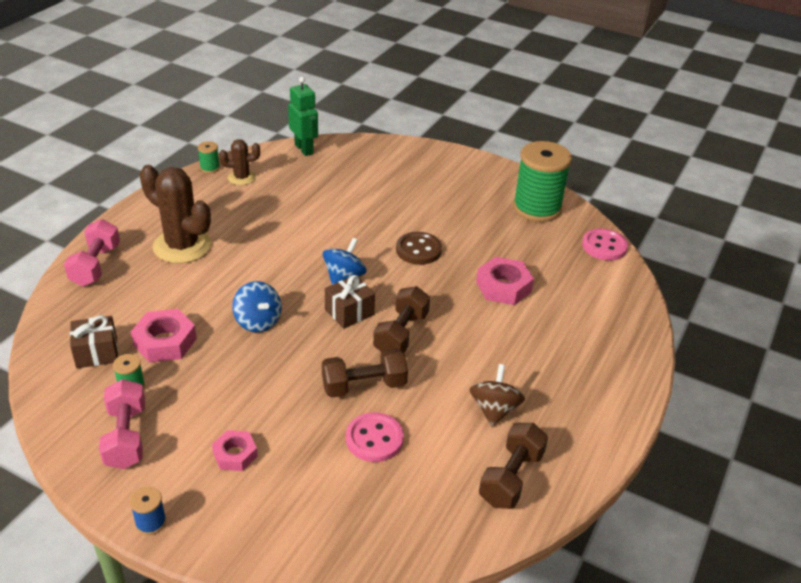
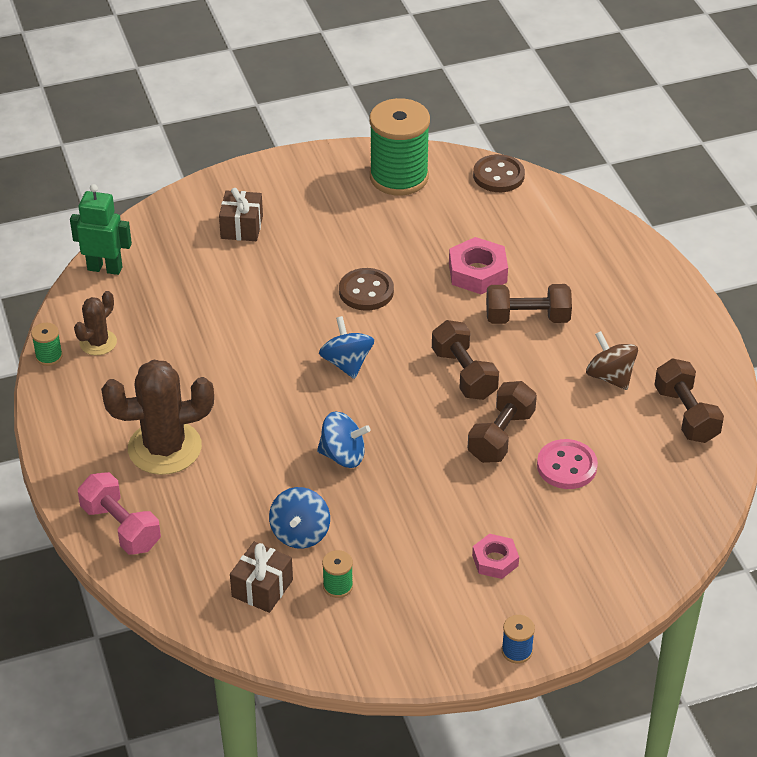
camera: 45 degrees left, 5 degrees up
(126, 437) = (400, 620): pink dumbbell -> none
(165, 342) = (300, 533): pink nut -> blue spinning top
(349, 312) = (399, 389): brown gift -> brown gift (242, 227)
(494, 334) = (527, 318): none -> brown dumbbell
(604, 246) = (498, 175): pink button -> brown button

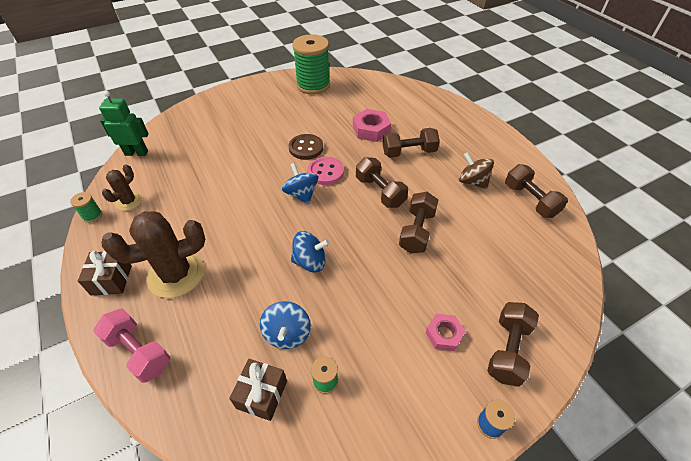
camera: 10 degrees left, 5 degrees up
(242, 227) = (224, 120): brown gift -> brown gift (111, 280)
(498, 175) = (368, 79): brown button -> none
(566, 466) = (468, 247): pink button -> pink button (325, 172)
(568, 587) = (507, 350): none -> brown dumbbell

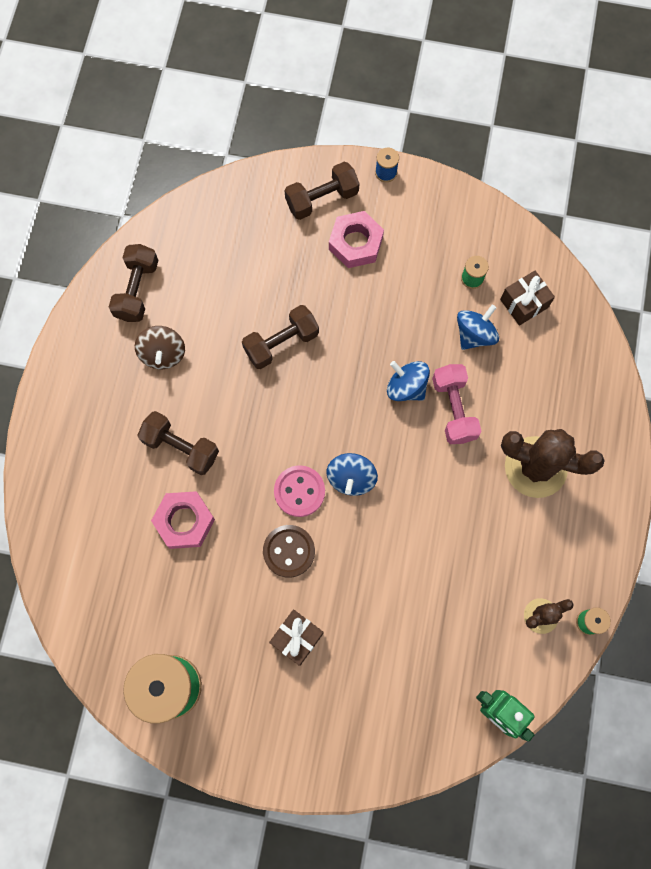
camera: 140 degrees left, 25 degrees up
(111, 280) = (597, 506): brown gift -> brown gift (297, 638)
(139, 351) = (599, 408): pink dumbbell -> pink dumbbell (453, 409)
(380, 192) = (268, 417): brown dumbbell -> none
(444, 334) = (355, 243): pink nut -> pink nut, size x1.55

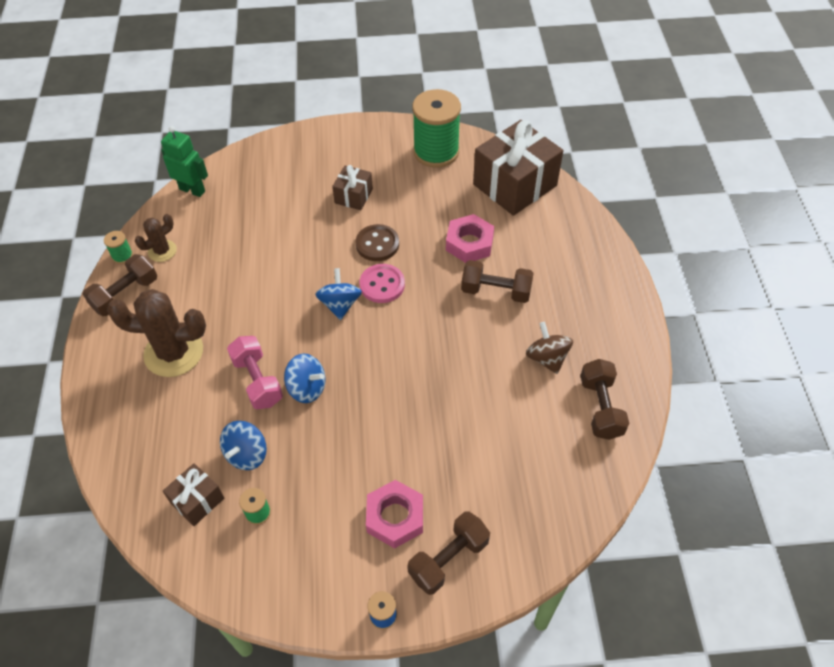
camera: 165 degrees right, 20 degrees down
(96, 597) = (515, 185): none -> brown gift
(281, 343) = (439, 396): brown dumbbell -> brown dumbbell (125, 294)

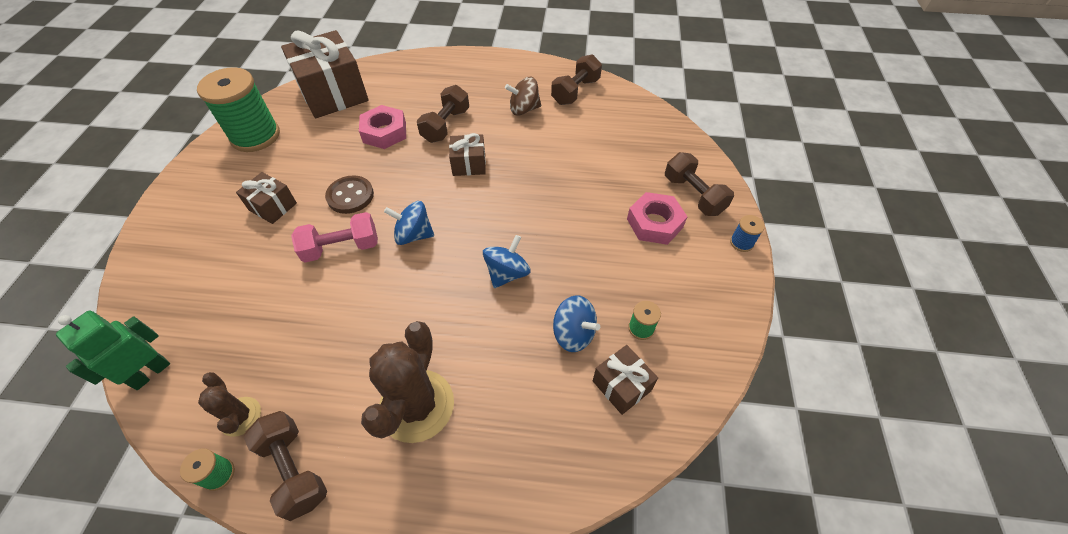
camera: 80 degrees left, 0 degrees up
(258, 381) = (485, 317): pink dumbbell -> pink dumbbell (341, 247)
(382, 285) = (403, 199): pink button -> none
(442, 325) = (469, 164): none -> brown gift
(600, 407) = (575, 91): brown dumbbell -> brown dumbbell turned 60 degrees counterclockwise

